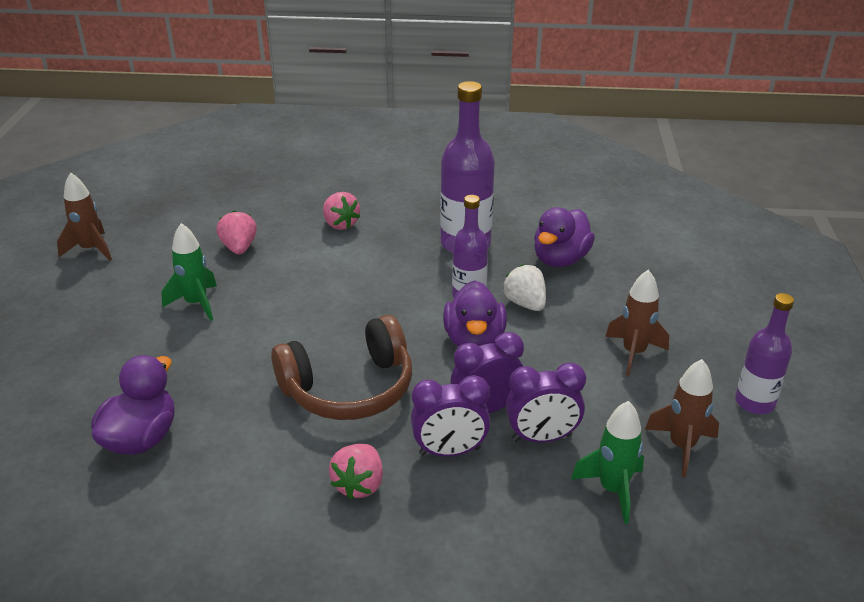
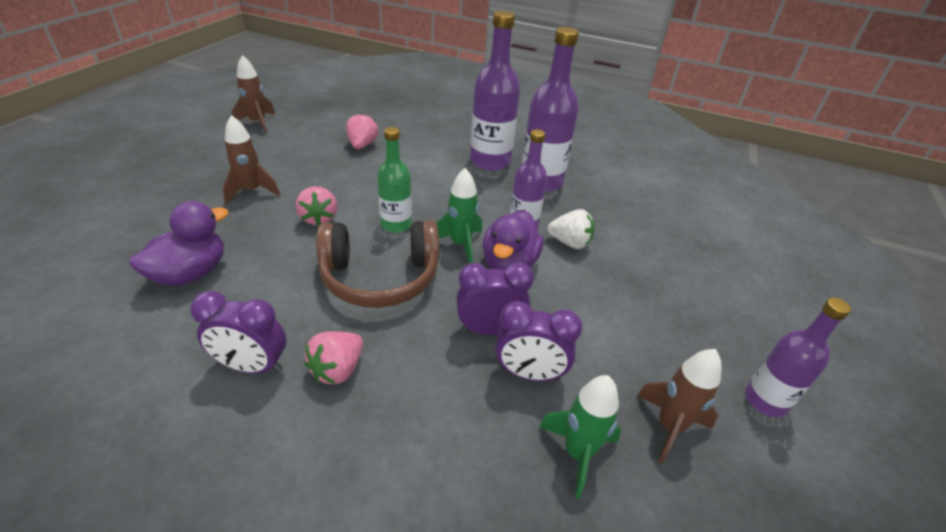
camera: 15 degrees right, 5 degrees up
(196, 304) = (304, 178): green rocket -> green rocket (460, 244)
(333, 330) = (396, 224): none -> green bottle
(340, 224) = (448, 145): pink strawberry -> pink strawberry (319, 218)
(398, 233) = (490, 161): none -> purple bottle
(449, 451) = (436, 361): purple clock -> purple clock (252, 366)
(525, 303) = (570, 243): white strawberry -> white strawberry turned 120 degrees clockwise
(560, 259) = (617, 213): purple duck -> none
(633, 353) = (654, 314): brown rocket -> brown rocket (251, 191)

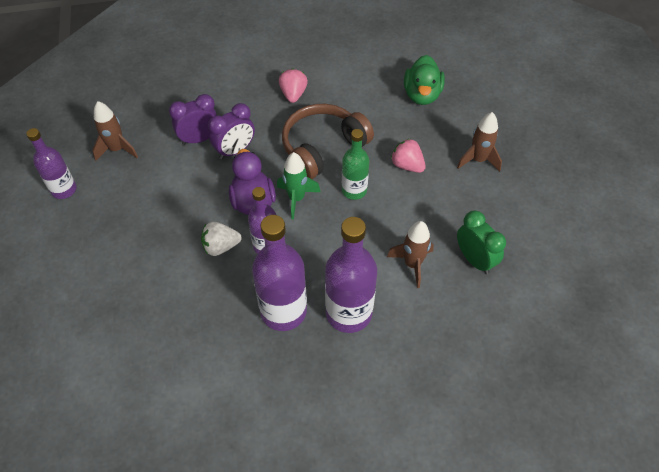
camera: 150 degrees right, 15 degrees up
(191, 273) = (422, 95): purple duck -> green duck
(252, 366) = (332, 77): purple clock -> none
(258, 123) = (590, 230): brown rocket -> brown rocket (412, 264)
(362, 145) = (474, 260): pink strawberry -> green clock
(577, 453) = (159, 117): green rocket -> none

